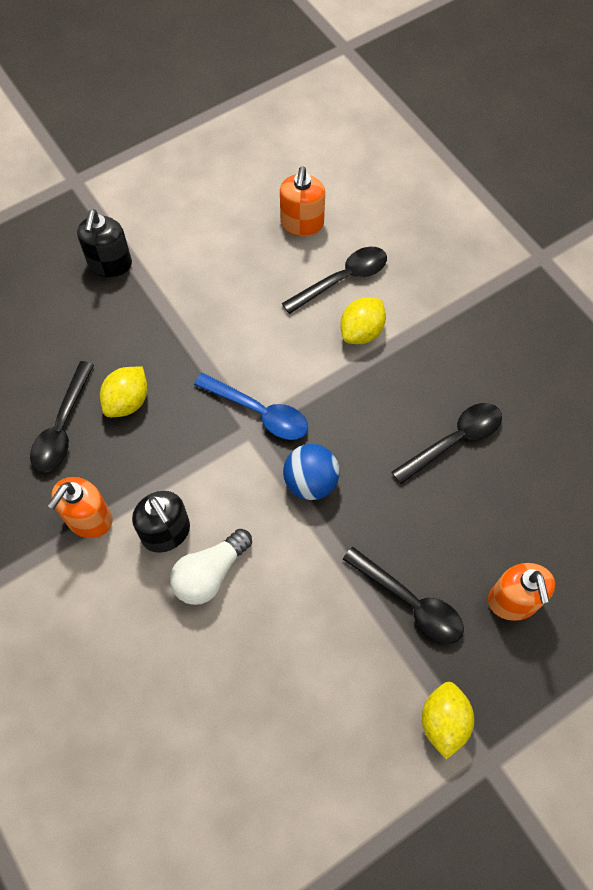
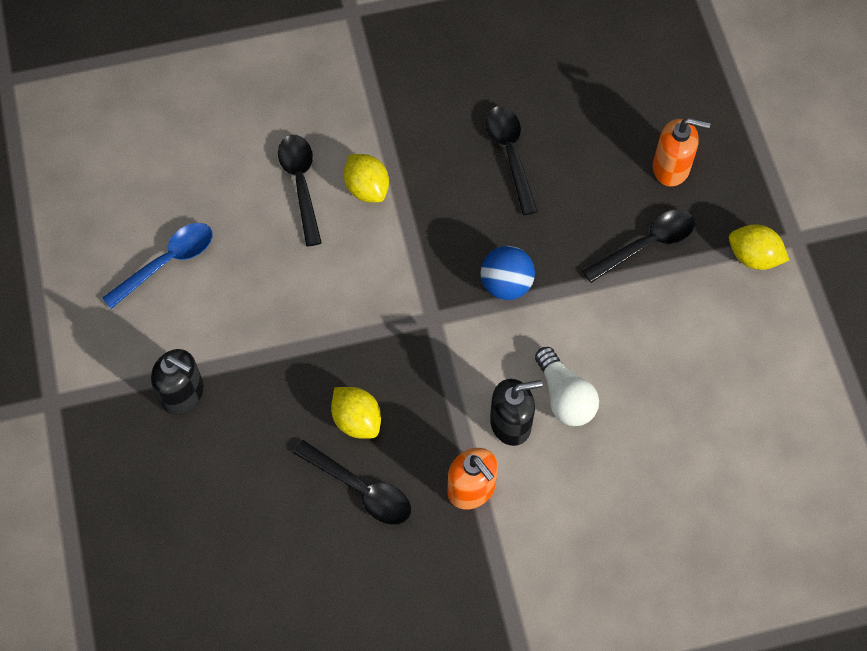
camera: 70 degrees left, 0 degrees up
(259, 412) = (417, 305): blue spoon -> blue spoon (167, 262)
(302, 224) = (217, 197): orange soap dispenser -> none

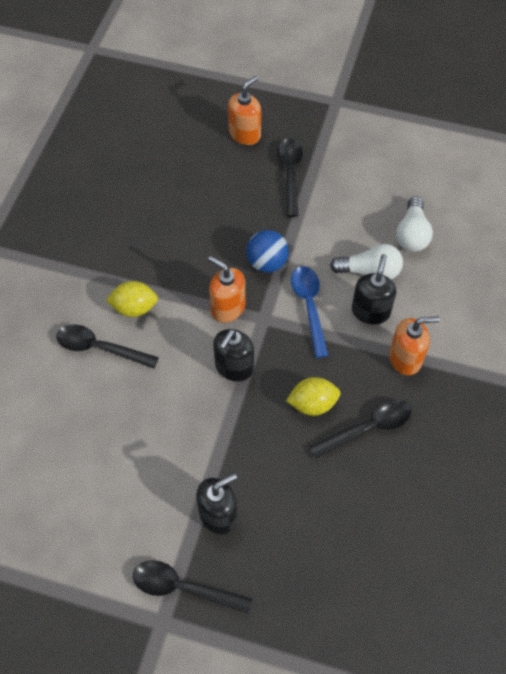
camera: 60 degrees left, 5 degrees down
(167, 262) = (98, 472): blue spoon -> blue spoon (309, 306)
(354, 321) = (234, 367): none -> black soap dispenser
(423, 276) = (228, 307): none -> orange soap dispenser
(510, 155) = (172, 212): black spoon -> black spoon (183, 587)
(649, 418) = (412, 234): none -> white light bulb
(753, 257) = (335, 126): yellow lemon -> none

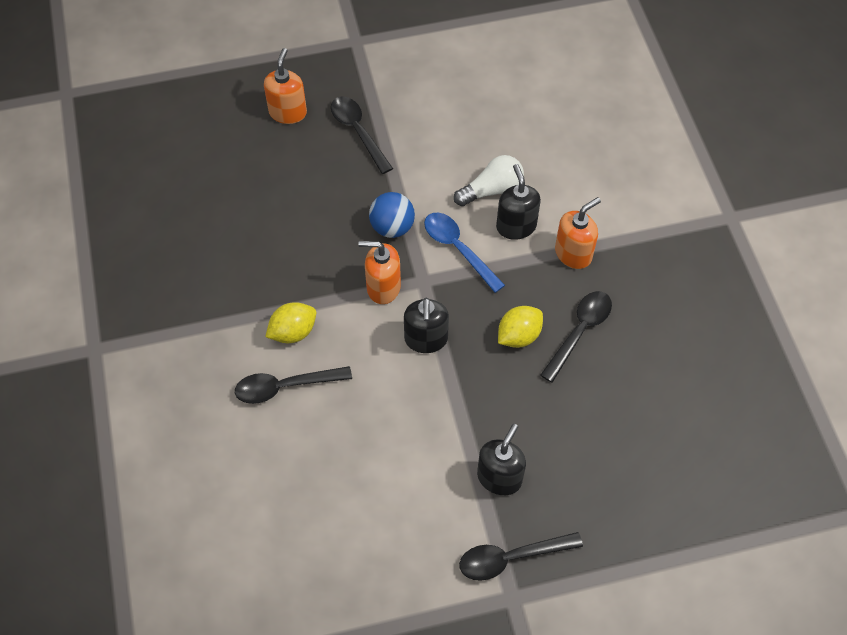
camera: 30 degrees left, 0 degrees up
(412, 234) = (507, 137): white light bulb -> none

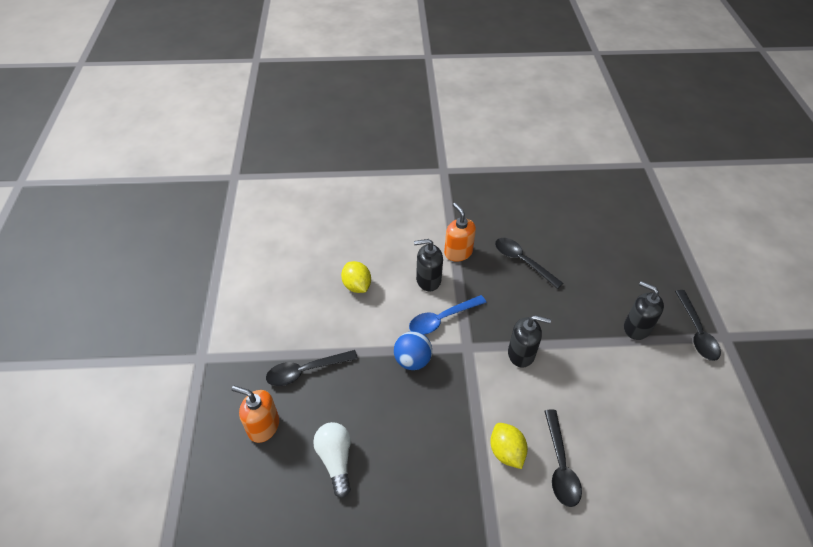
camera: 80 degrees left, 10 degrees down
(383, 287) = (470, 376): orange soap dispenser -> none
(492, 190) = (392, 288): white light bulb -> white light bulb (336, 460)
(518, 336) = (523, 296): yellow lemon -> yellow lemon (357, 286)

